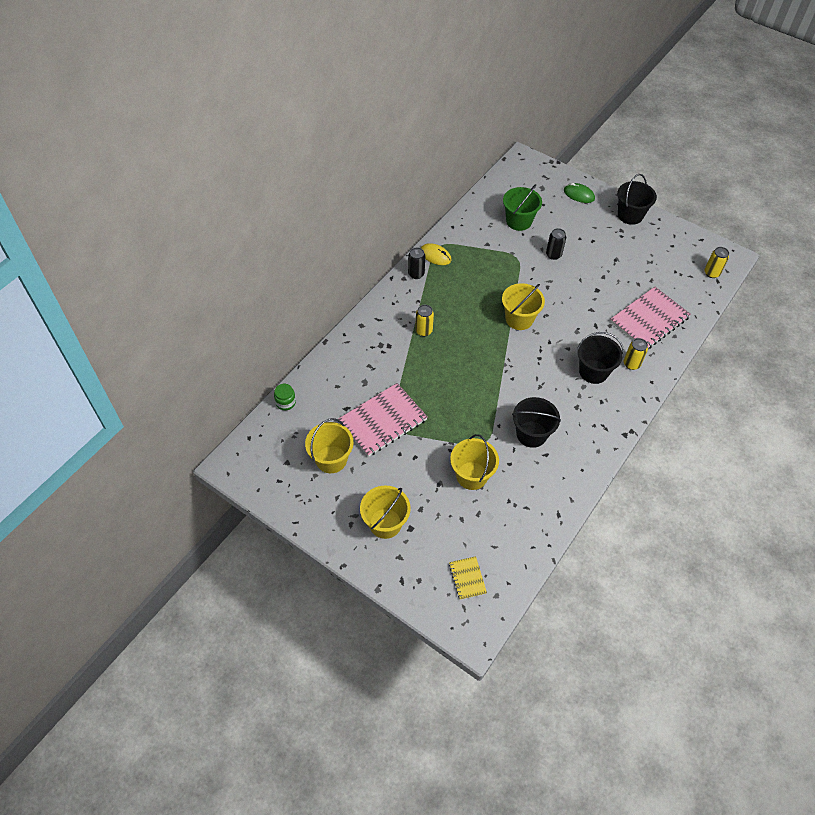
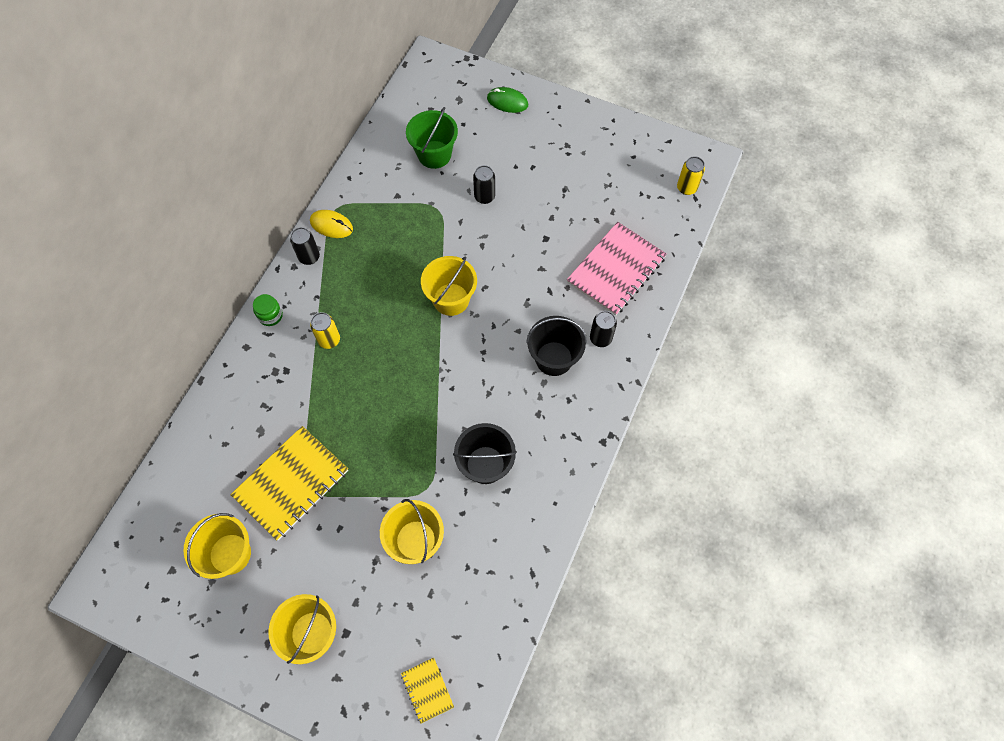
camera: 10 degrees left, 10 degrees up
(285, 402) = (159, 481): green jar -> green jar (270, 315)
(383, 421) = (291, 483): pink notebook -> yellow notebook
(630, 215) = (576, 121): black bucket -> none
(631, 364) = (600, 338): yellow can -> black can

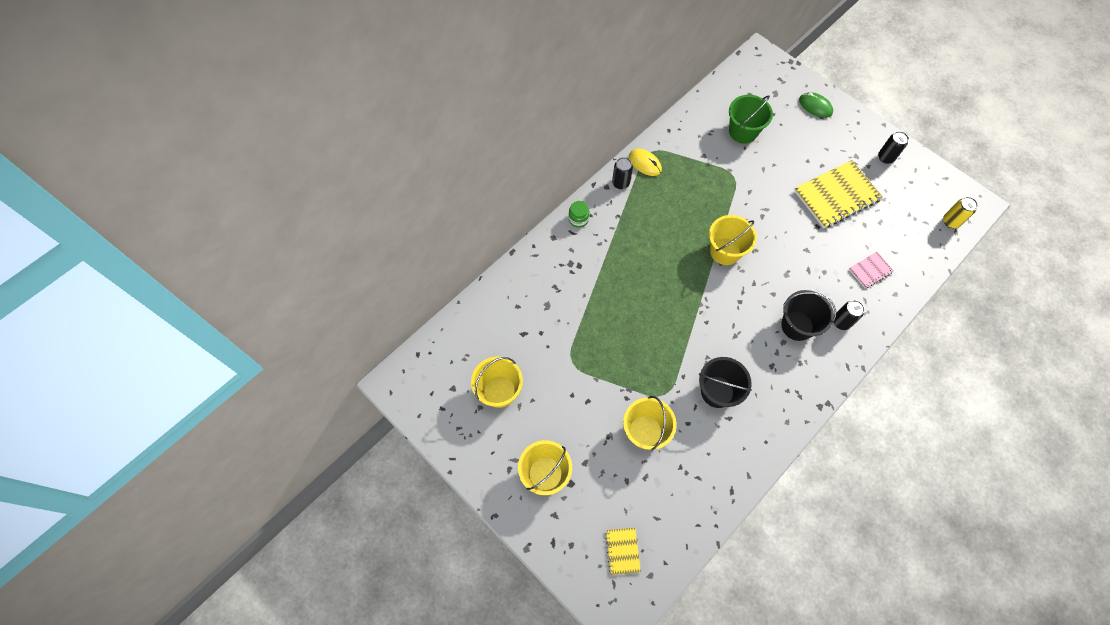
camera: 20 degrees right, 0 degrees up
(291, 483) = (560, 354): yellow notebook -> yellow notebook (836, 196)
(329, 340) = (619, 252): yellow can -> none
(484, 196) = (775, 177): black can -> black can (885, 157)
(616, 270) = (870, 271): pink notebook -> pink notebook, size x0.49

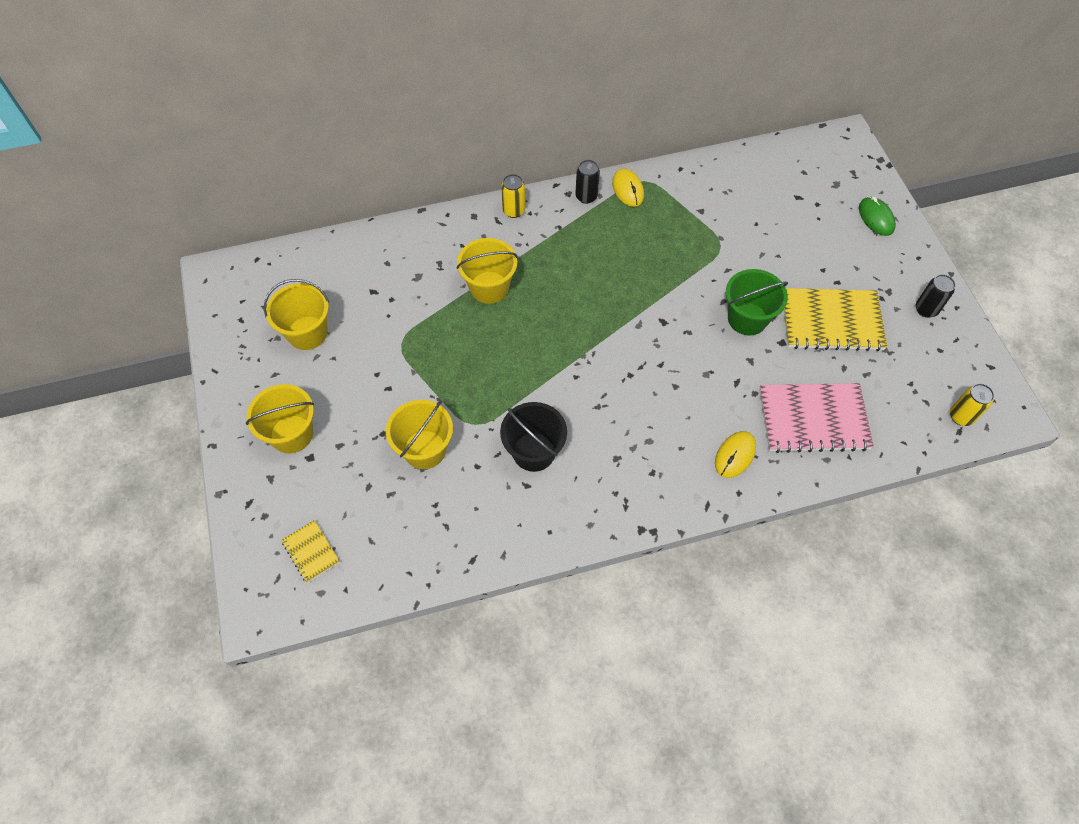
camera: 30 degrees right, 5 degrees down
(578, 219) = (514, 211): green jar -> yellow can
(622, 551) = (311, 552): yellow notebook -> yellow notebook turned 60 degrees counterclockwise
(725, 251) = (652, 316): yellow bucket -> yellow bucket (489, 287)
(743, 132) = (766, 206): green bucket -> green bucket (747, 318)
(797, 326) = (678, 432): black bucket -> none
(841, 322) = (735, 455): black can -> yellow mouse
(870, 271) = (813, 419): pink notebook -> pink notebook, size x2.06

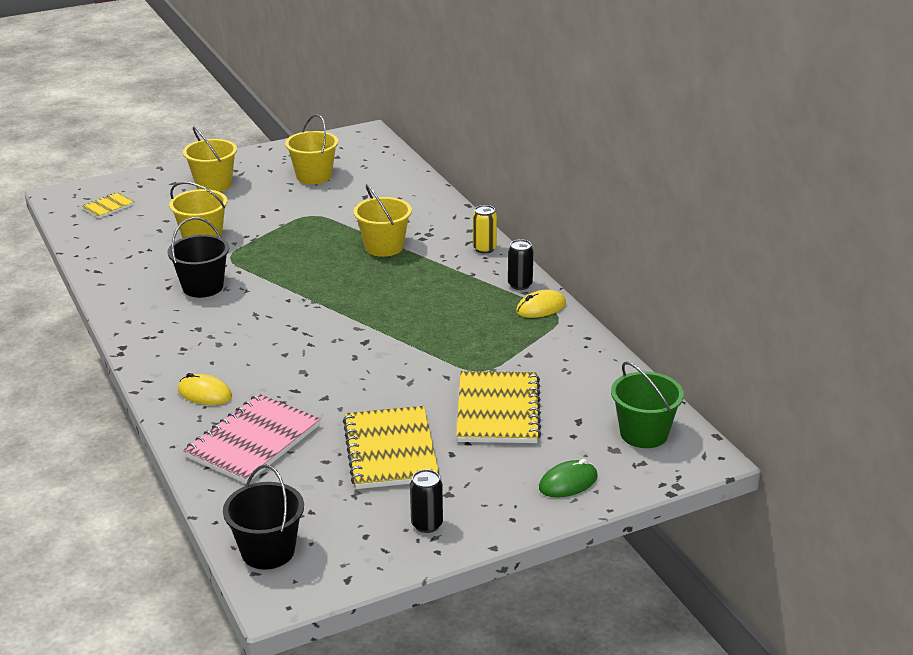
camera: 80 degrees right, 30 degrees down
(747, 318) = (381, 392): green bucket -> green bucket (644, 433)
(780, 243) = (498, 410): none -> yellow notebook
(813, 419) = (253, 441): pink notebook -> pink notebook turned 45 degrees clockwise
(961, 416) = (268, 551): yellow can -> black bucket

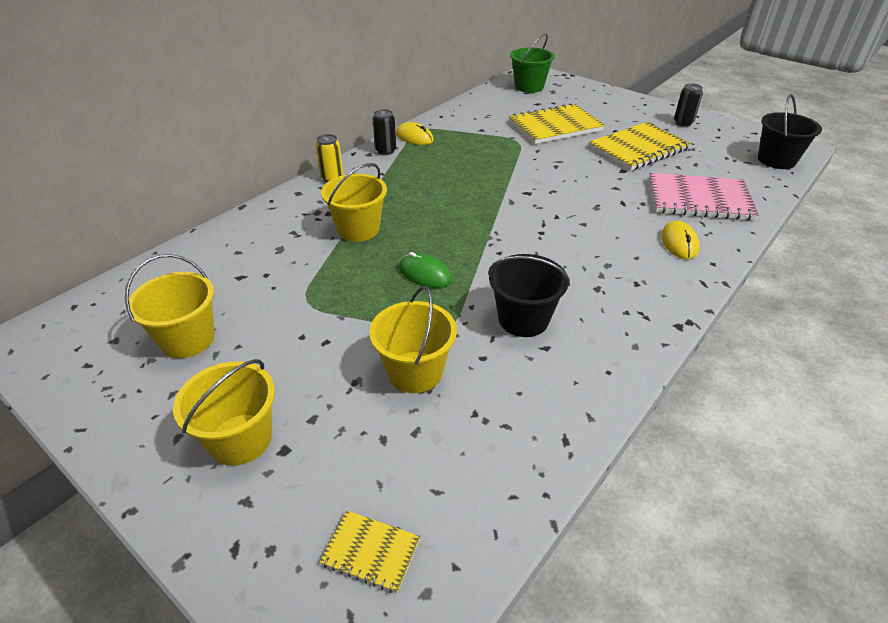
camera: 115 degrees left, 10 degrees up
(568, 482) = (596, 97): green mouse -> green mouse (425, 274)

